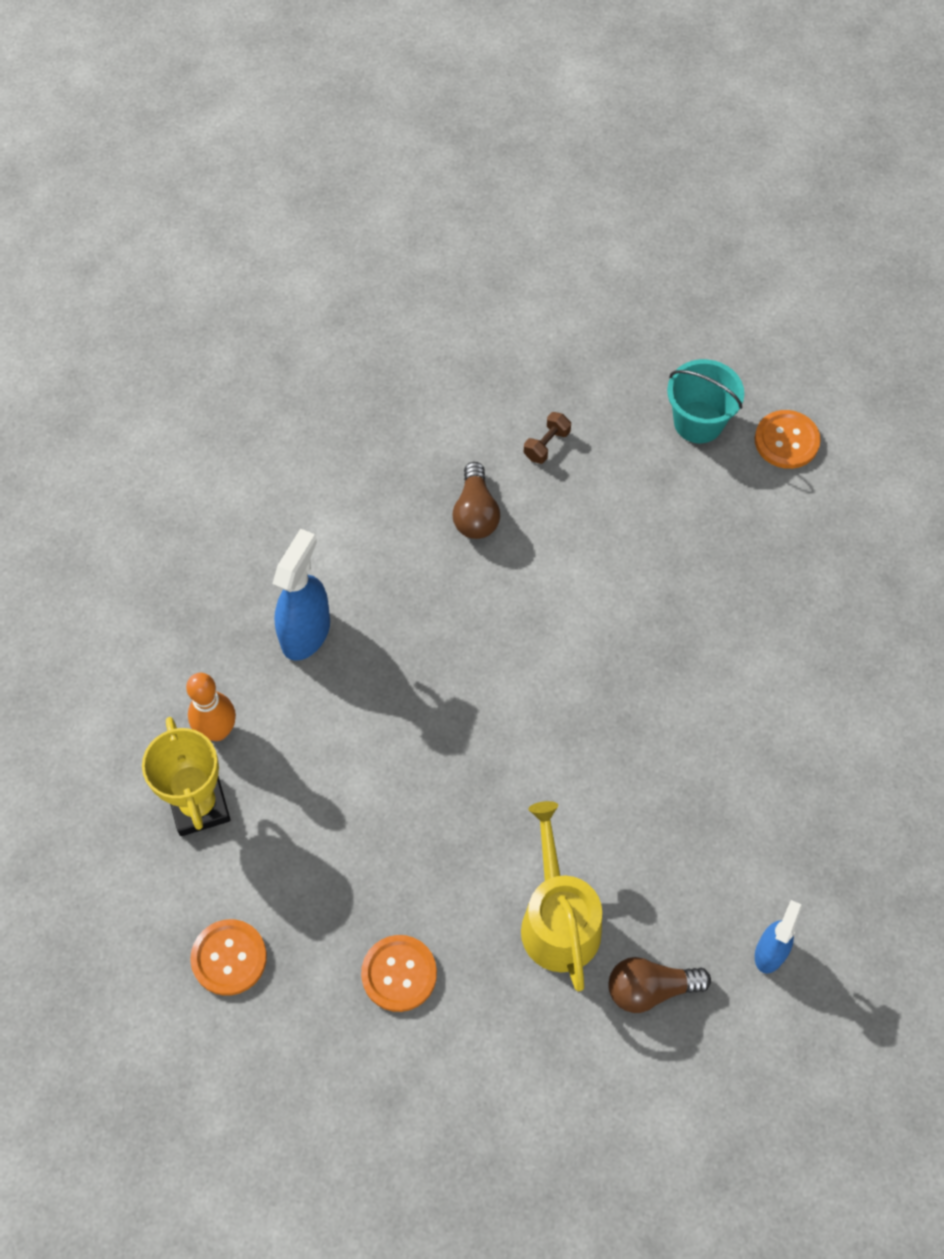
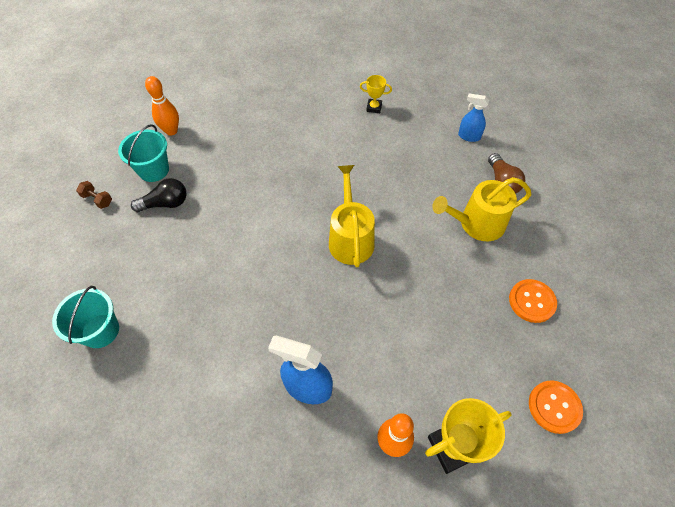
camera: 95 degrees left, 5 degrees down
(419, 385) = (100, 331): none -> turquoise bucket
(475, 513) = (212, 285): brown light bulb -> none
(542, 709) = (350, 238): none -> yellow watering can
(546, 445) = (161, 247): brown dumbbell -> brown dumbbell (97, 199)
(628, 444) = (165, 204): none -> black light bulb
(786, 441) = (171, 131): orange button -> orange bowling pin
(849, 781) = (374, 107): none -> yellow trophy

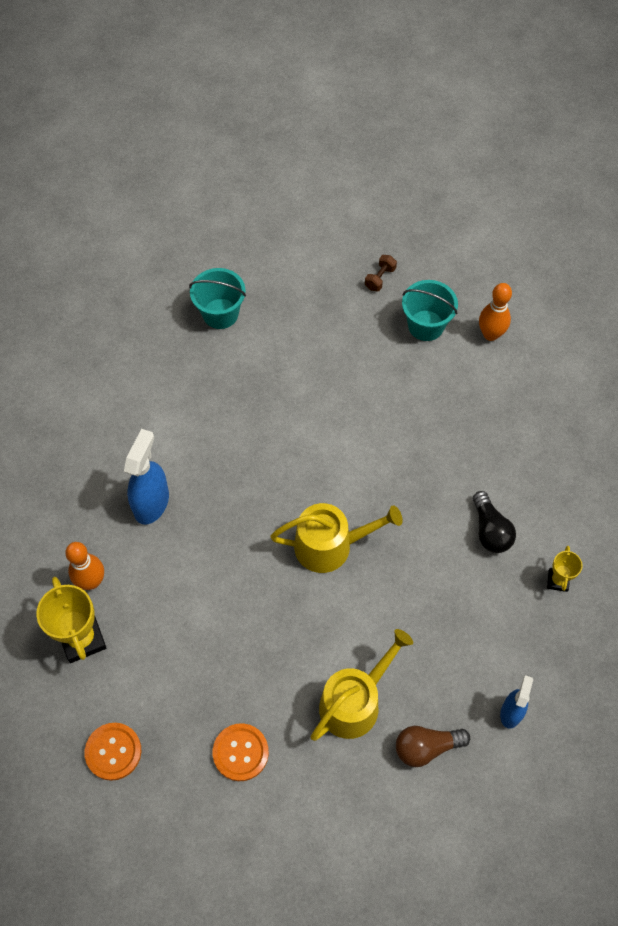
camera: 90 degrees right, 5 degrees up
(165, 204) = (376, 345): black light bulb -> black light bulb (490, 530)
(477, 224) = (354, 702): yellow watering can -> yellow watering can turned 60 degrees clockwise

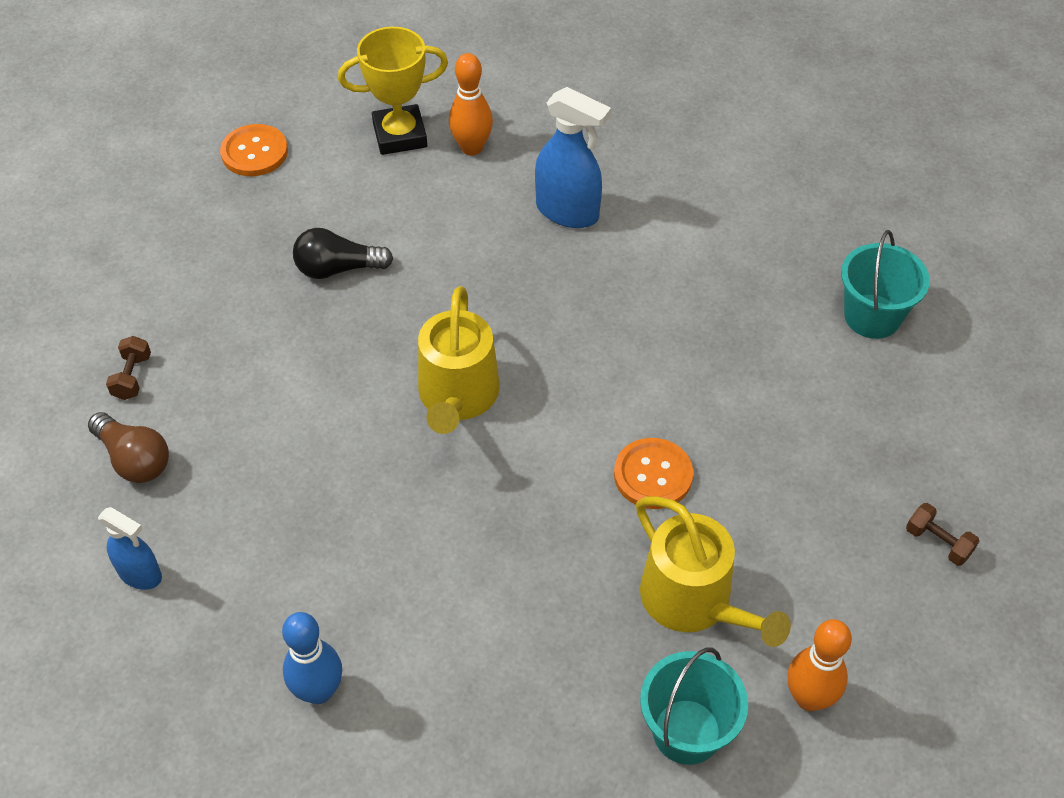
camera: 100 degrees right, 10 degrees down
(240, 752) = (207, 264): orange button -> orange button (653, 475)
(354, 702) = (225, 389): yellow watering can -> yellow watering can (693, 601)
(357, 774) = (132, 377): none -> brown dumbbell
(426, 325) = (834, 595): turquoise bucket -> turquoise bucket (686, 731)
(426, 747) = (134, 459): brown light bulb -> brown light bulb turned 135 degrees clockwise
(490, 530) = (430, 611): black light bulb -> black light bulb (338, 268)
(557, 580) = (318, 691): yellow trophy -> blue bowling pin

